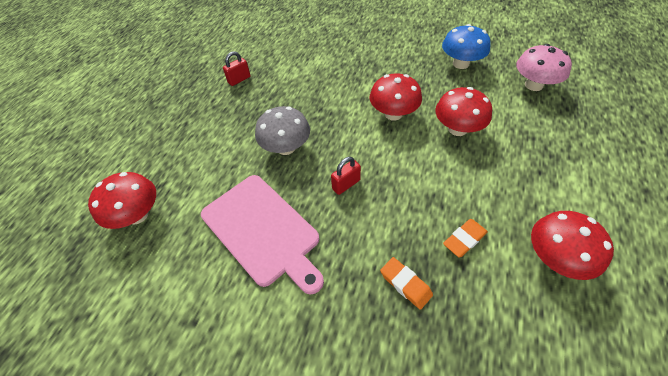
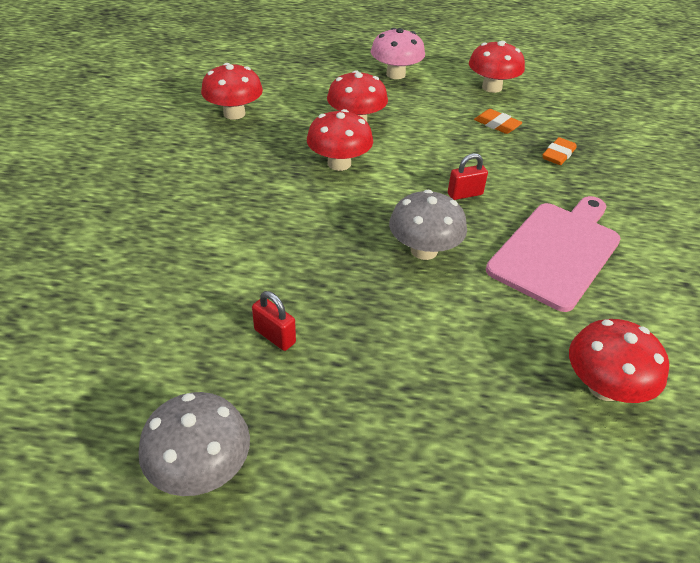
camera: 105 degrees left, 10 degrees down
(180, 60) = (201, 468): none -> grey mushroom
(346, 184) = (465, 194): red padlock -> red padlock turned 60 degrees counterclockwise
(461, 63) = (234, 113): blue mushroom -> red mushroom
(533, 85) = (276, 73): pink mushroom -> pink mushroom (395, 74)

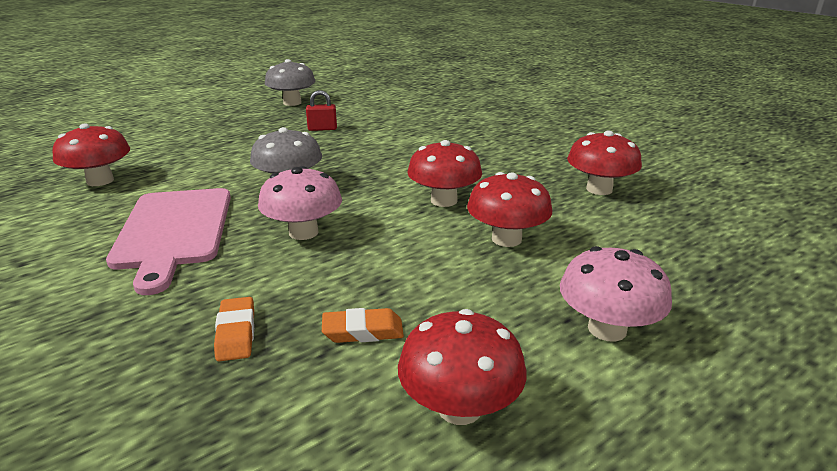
camera: 135 degrees right, 15 degrees down
(465, 194) = (303, 232): red padlock -> pink mushroom

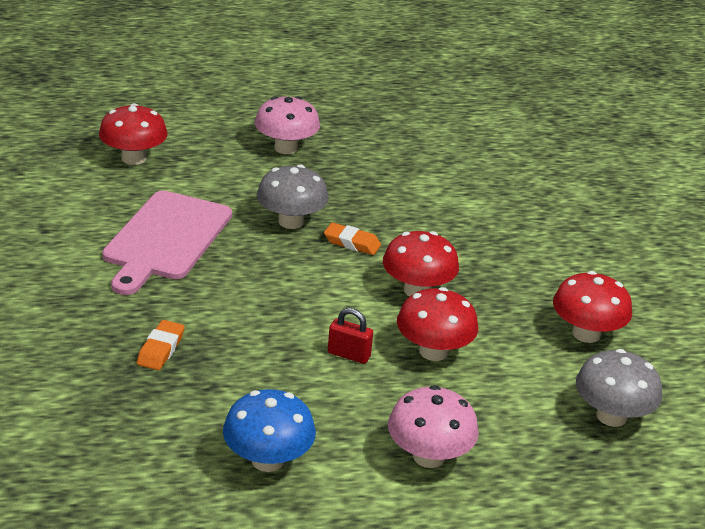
camera: 25 degrees right, 5 degrees up
(292, 103) = (375, 100): grey mushroom -> grey mushroom (611, 416)
(303, 232) = (267, 279): pink mushroom -> pink mushroom (286, 148)
(322, 129) = (377, 154): red padlock -> red padlock (349, 355)
(363, 331) = (247, 383): orange eraser -> orange eraser (352, 243)
(459, 407) = (268, 460): red mushroom -> blue mushroom

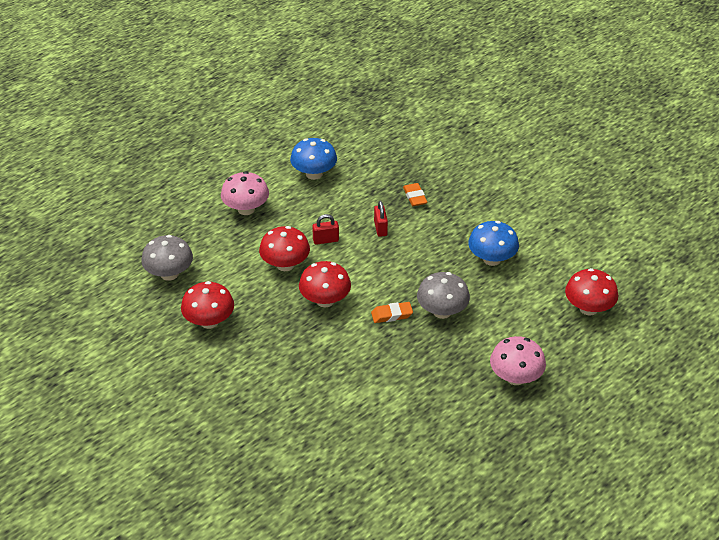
camera: 150 degrees right, 10 degrees up
(166, 239) = (491, 259): pink cutting board -> blue mushroom
(258, 334) = (380, 228): none -> red padlock

